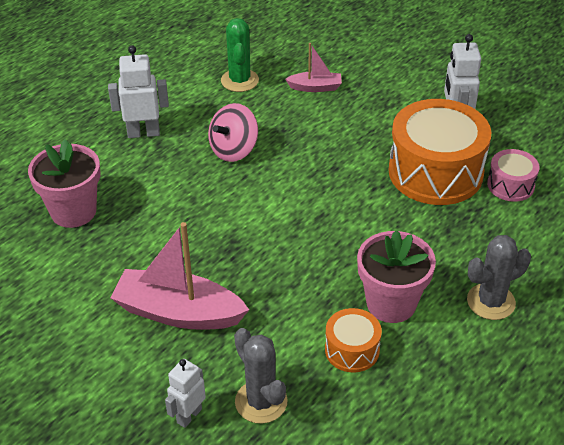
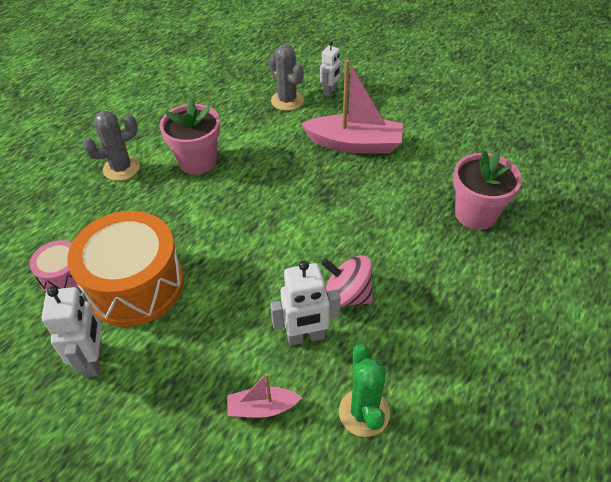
camera: 175 degrees right, 5 degrees up
(143, 133) = (452, 311): white robot -> white robot (306, 337)
(234, 150) = (346, 296): pink spinning top -> pink spinning top turned 105 degrees counterclockwise
(352, 350) = (229, 131): orange drum -> none

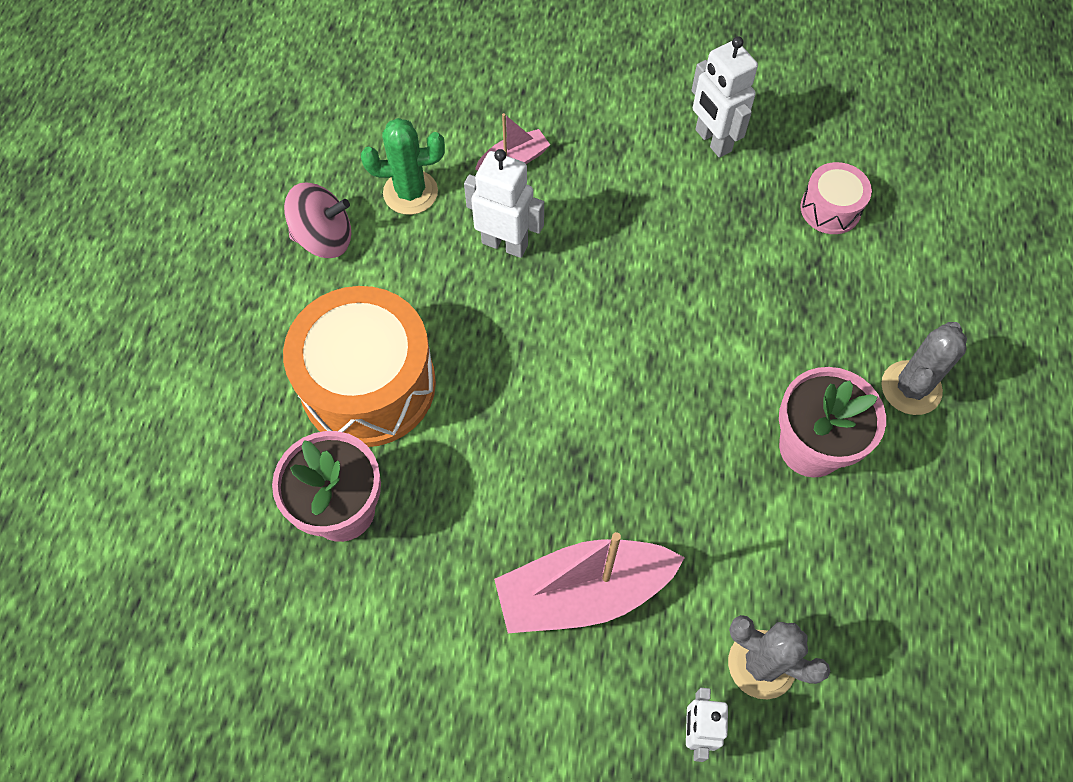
camera: 155 degrees right, 15 degrees up
(135, 285) = (738, 229): orange drum -> orange drum (368, 385)
(306, 337) = (505, 244): white robot -> white robot turned 60 degrees clockwise
(346, 296) = (479, 309): pink spinning top -> pink spinning top (324, 238)
(364, 412) = (410, 192): green cactus -> green cactus turned 60 degrees counterclockwise

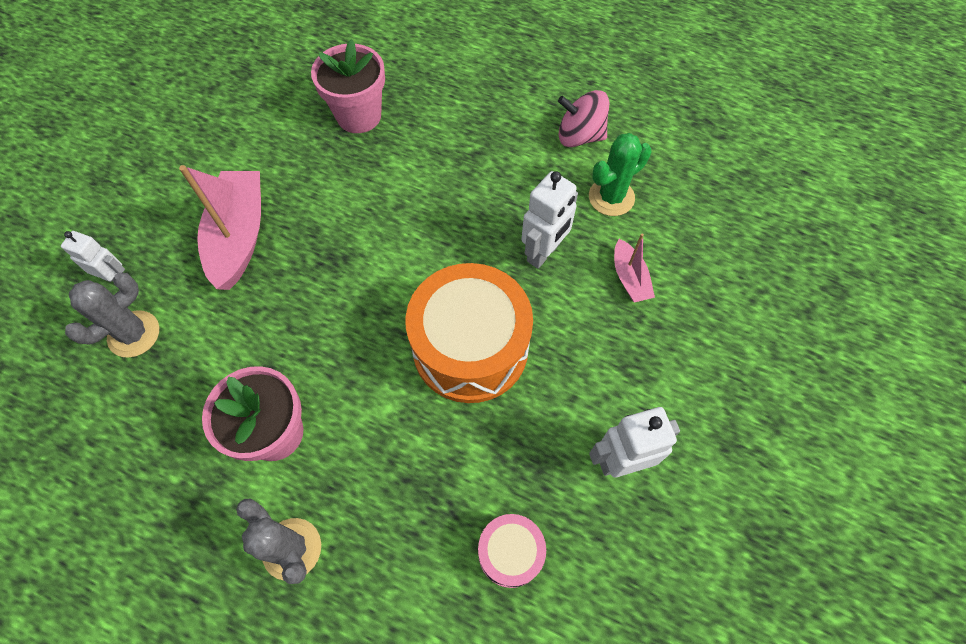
camera: 105 degrees right, 0 degrees up
(324, 238) = (580, 136): pink spinning top -> pink spinning top turned 90 degrees clockwise
(368, 385) = (446, 143): orange drum -> orange drum (470, 347)
(410, 192) = (611, 197): green cactus -> green cactus turned 45 degrees clockwise

